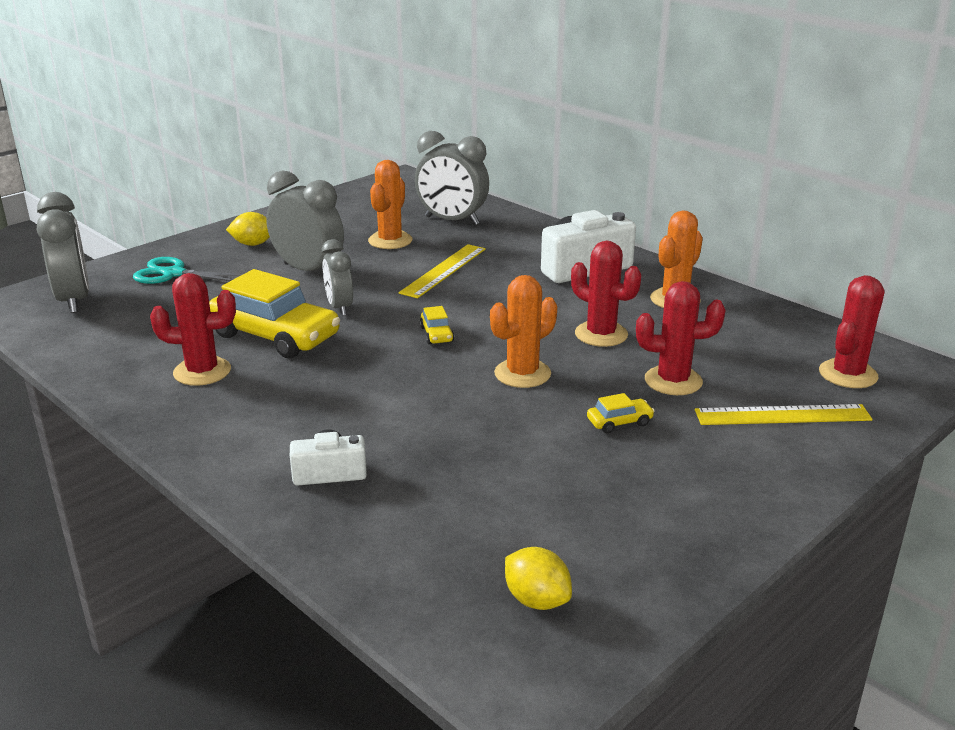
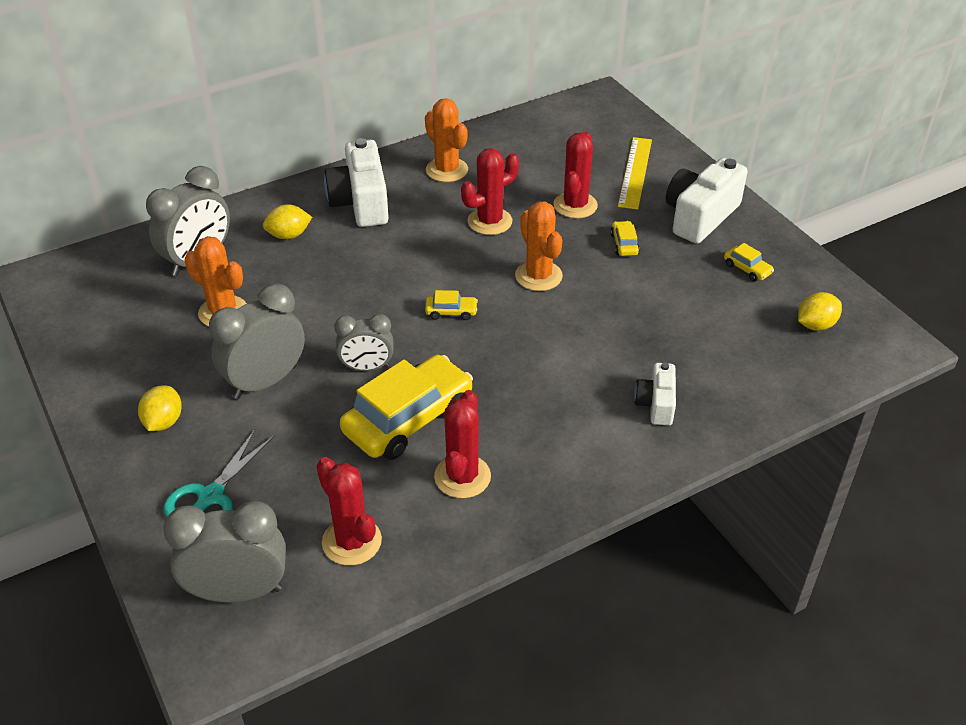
camera: 75 degrees left, 15 degrees up
(444, 270) = (319, 286): yellow ruler -> none
(509, 247) = (289, 235): none -> yellow lemon
(631, 526) = (747, 269): none -> yellow car
(725, 475) = (700, 216): none -> white camera
(848, 374) = (591, 130): red cactus -> red cactus (351, 541)

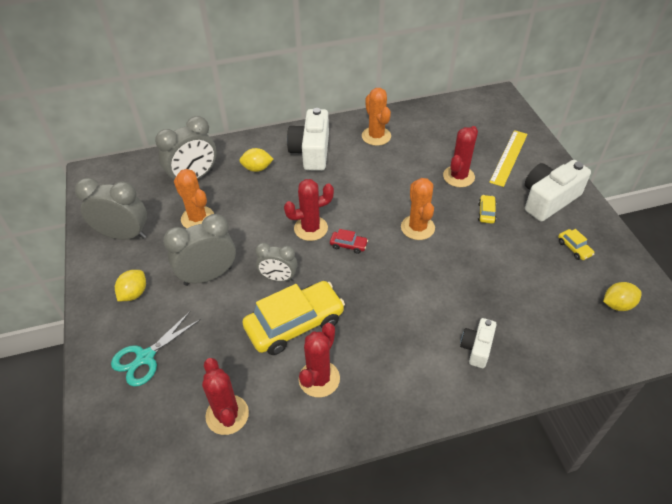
camera: 15 degrees right, 5 degrees up
(238, 591) = (139, 437): grey clock -> grey clock (124, 235)
(451, 312) = (348, 245): yellow car -> red car
(490, 221) = (395, 179): red cactus -> red cactus (311, 228)

